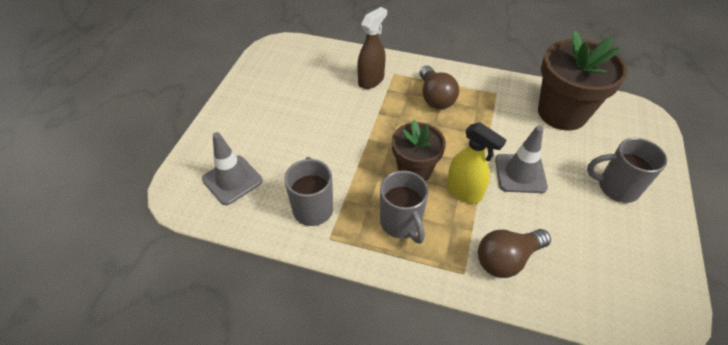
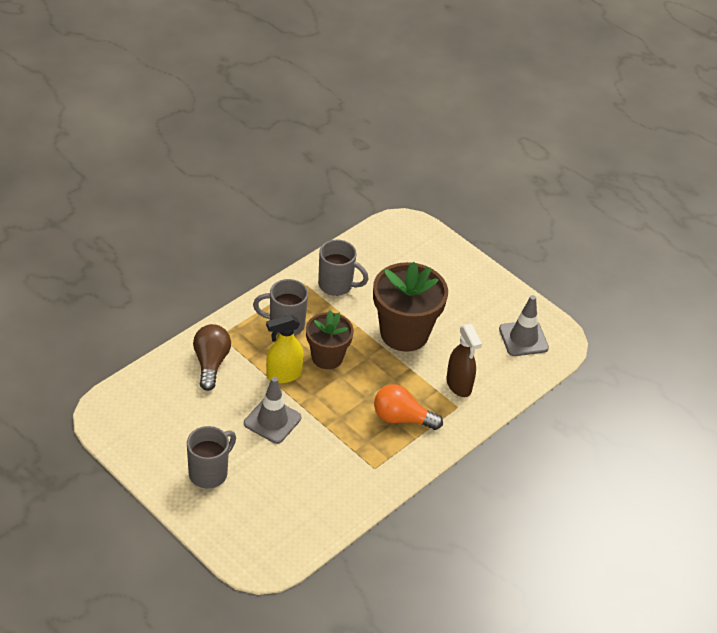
camera: 115 degrees right, 5 degrees down
(232, 180) = (397, 254): grey traffic cone -> grey traffic cone (523, 338)
(435, 97) = (402, 418): brown light bulb -> orange light bulb
(562, 113) = (312, 500): brown flower pot -> brown flower pot (404, 333)

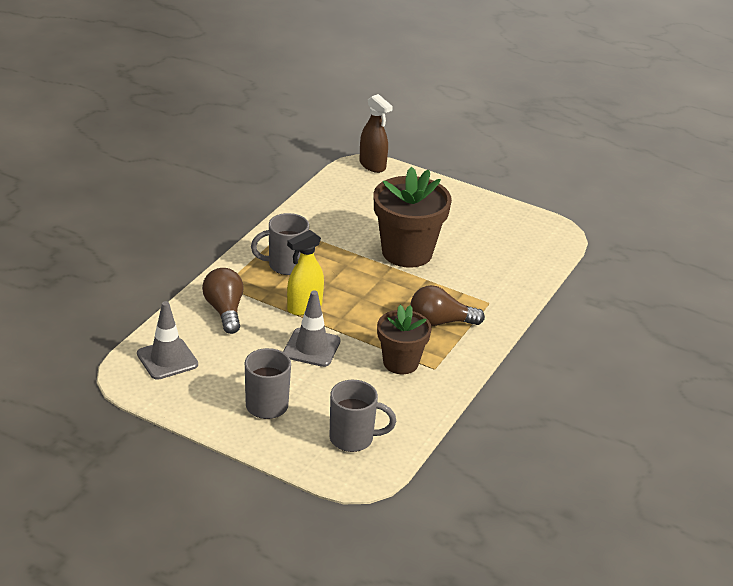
camera: 15 degrees left, 10 degrees down
(327, 357) = (341, 285): brown flower pot -> brown flower pot (400, 363)
(337, 285) = (321, 225): grey mug -> grey mug (353, 439)
(402, 418) = (440, 322): orange light bulb -> brown light bulb
(459, 385) = (481, 285): brown spray bottle -> brown spray bottle (372, 165)
(523, 338) = (522, 237): grey traffic cone -> grey traffic cone (167, 359)

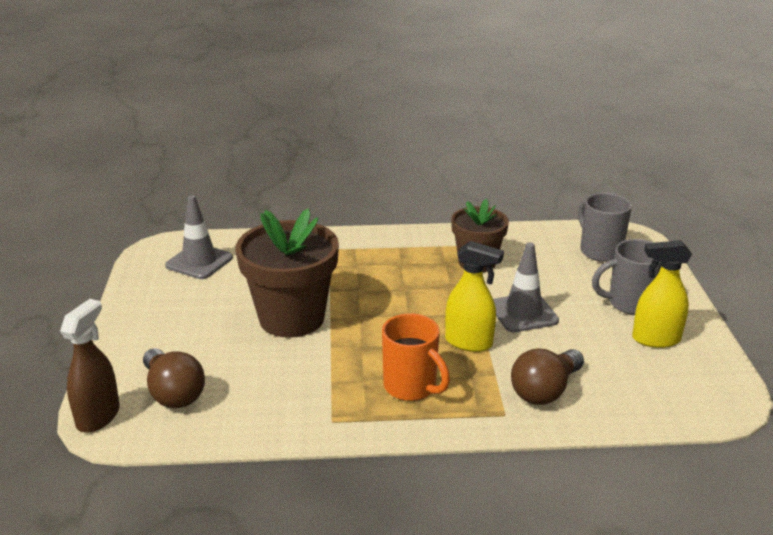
camera: 120 degrees left, 5 degrees down
(167, 359) = (668, 389): grey traffic cone -> grey traffic cone (199, 262)
(216, 388) = (655, 339): none -> yellow spray bottle
(285, 265) = (411, 387): grey mug -> orange mug
(440, 322) = (392, 263): brown light bulb -> brown light bulb (173, 393)

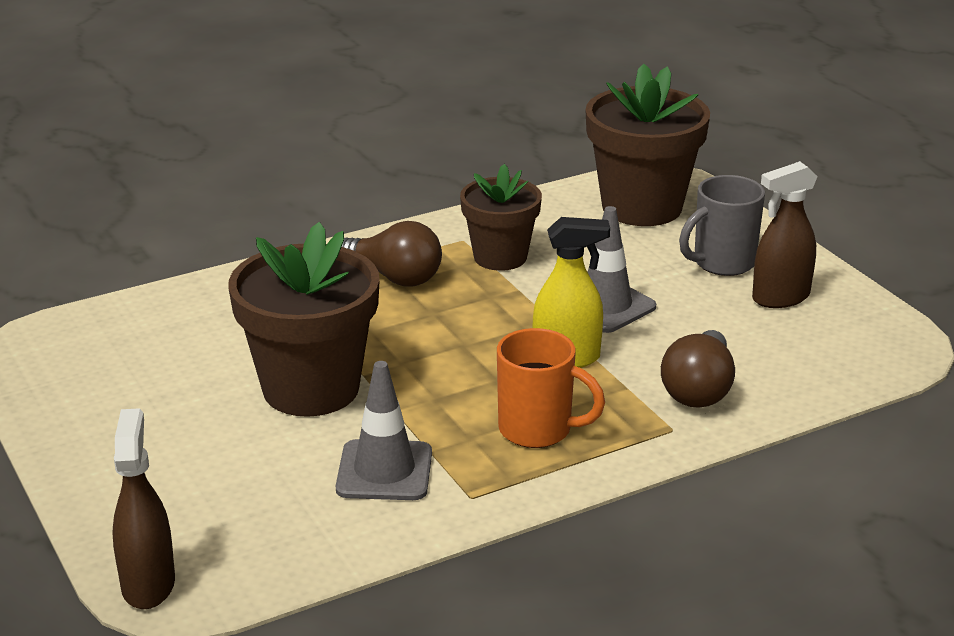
camera: 25 degrees left, 0 degrees up
(173, 393) = (229, 525): brown light bulb -> brown light bulb (394, 277)
(199, 262) = (108, 348): grey traffic cone -> grey traffic cone (384, 471)
(599, 251) = (642, 207): grey mug -> brown flower pot
(655, 339) = (780, 298): yellow spray bottle -> brown spray bottle

